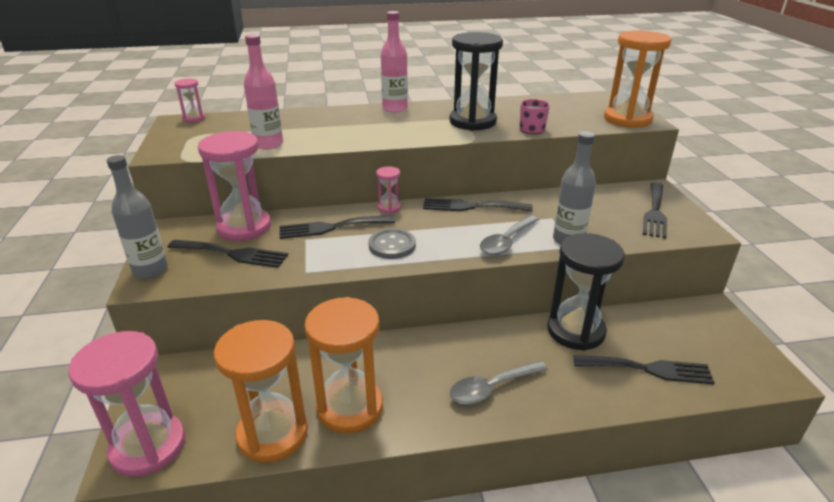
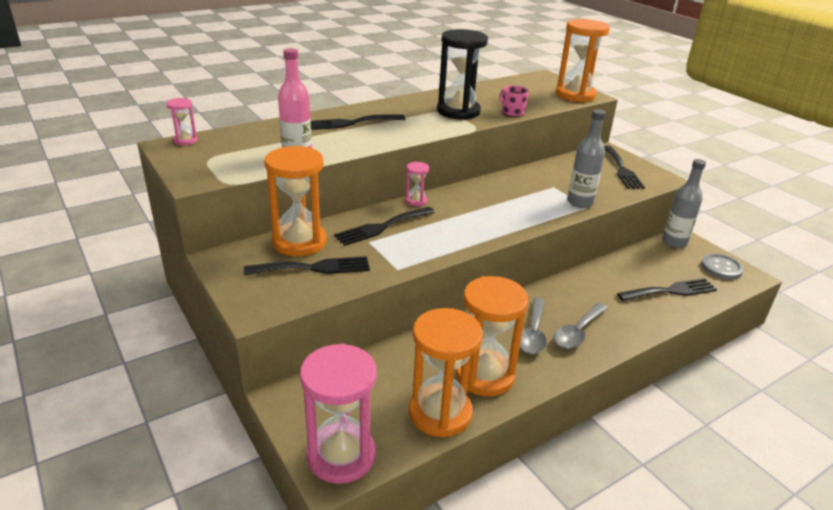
camera: 25 degrees left, 0 degrees up
(150, 270) = (248, 298): grey bottle -> grey bottle (674, 242)
(244, 227) = (299, 242): pink hourglass -> orange hourglass
(392, 245) = (449, 232): grey button -> grey button (721, 268)
(395, 108) = (377, 107): pink bottle -> none
(471, 206) = (484, 188): black fork -> black fork (351, 123)
(506, 241) = (536, 212): grey spoon -> grey spoon (533, 333)
(575, 331) = (604, 275): black hourglass -> none

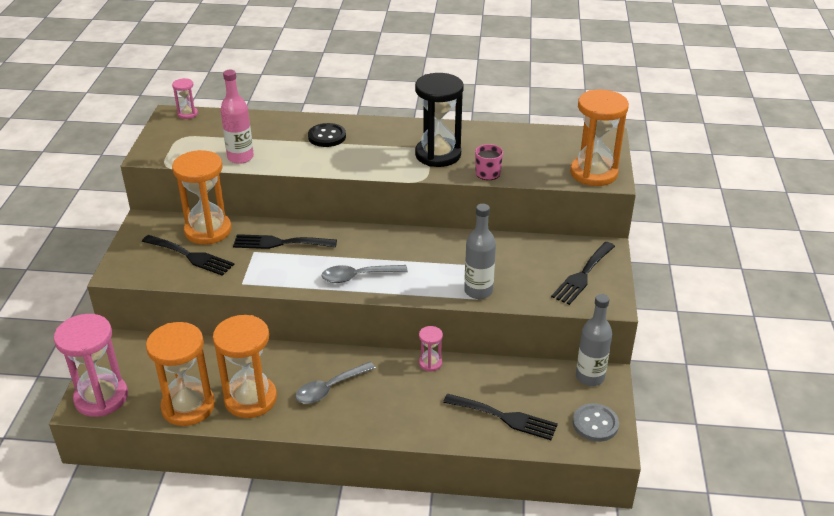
camera: 40 degrees right, 5 degrees up
(351, 123) = (327, 136): black fork -> black button
(416, 201) = (339, 230): pink hourglass -> pink hourglass (430, 363)
(578, 332) = (366, 406): grey spoon -> grey spoon (358, 276)

